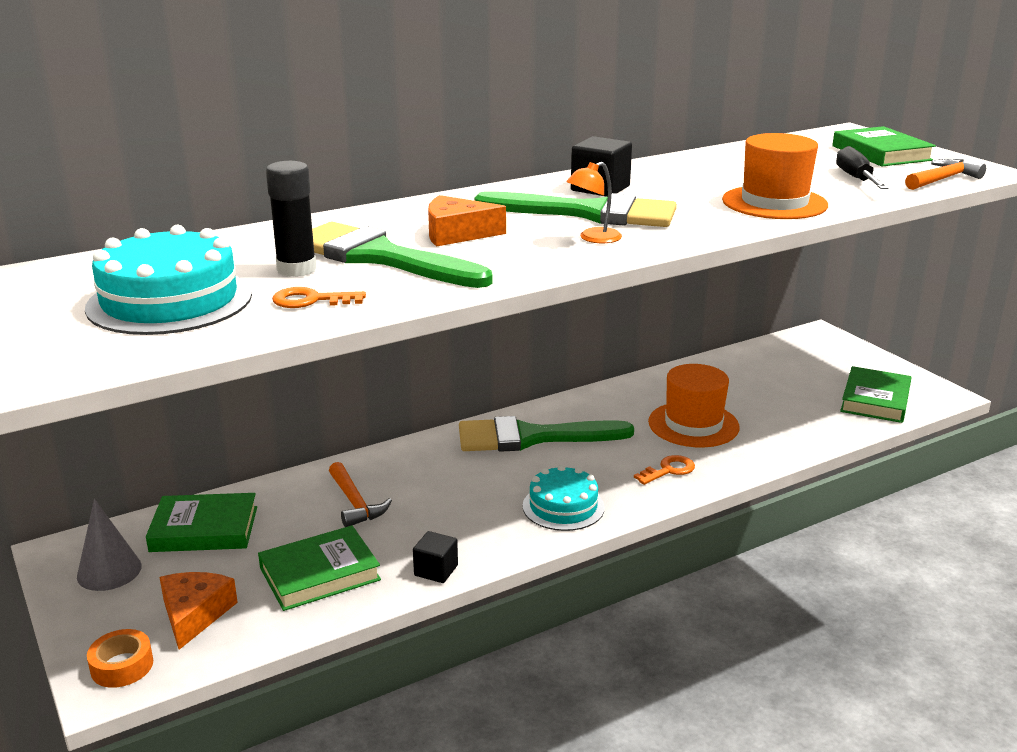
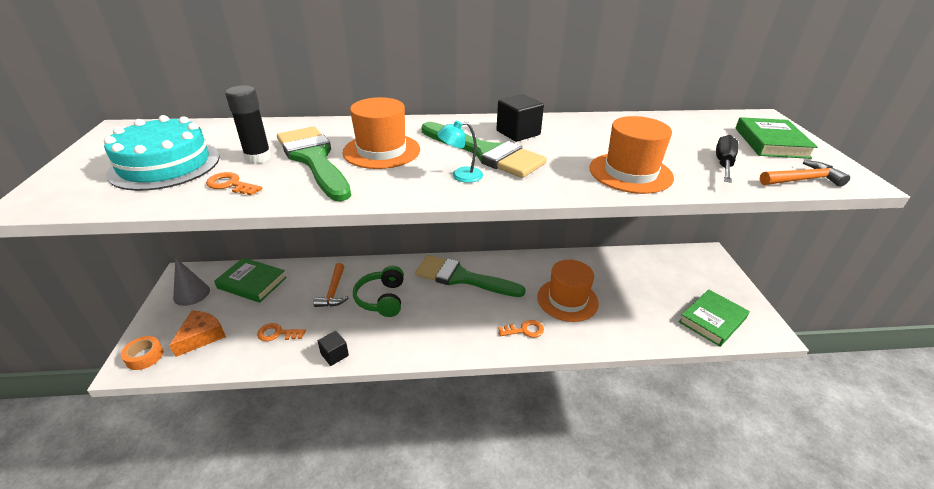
camera: 25 degrees right, 10 degrees up
(320, 574) = (277, 333): green book -> orange key
(439, 491) = (382, 299): none -> green headphones
(457, 234) = (381, 151): orange cheese -> orange hat
(563, 507) = (439, 335): turquoise cake -> none
(593, 238) = (460, 175): orange lamp -> turquoise lamp

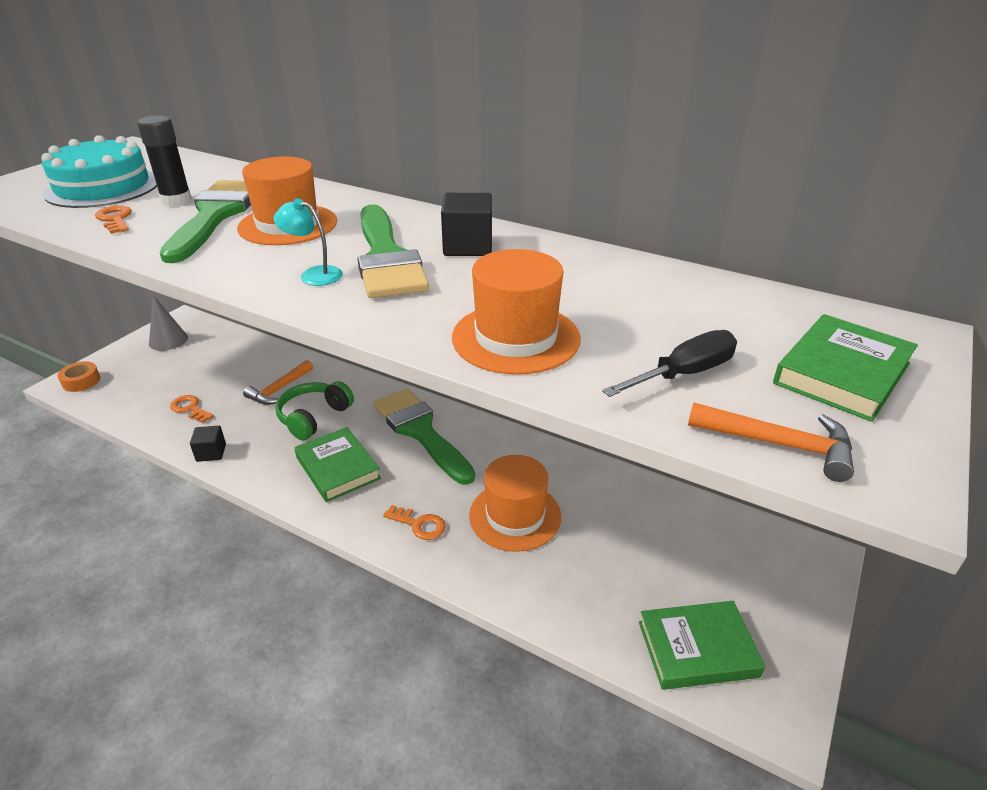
camera: 35 degrees right, 0 degrees up
(201, 336) = (134, 383): orange cheese -> none
(252, 283) = (223, 350): green book -> green book (338, 468)

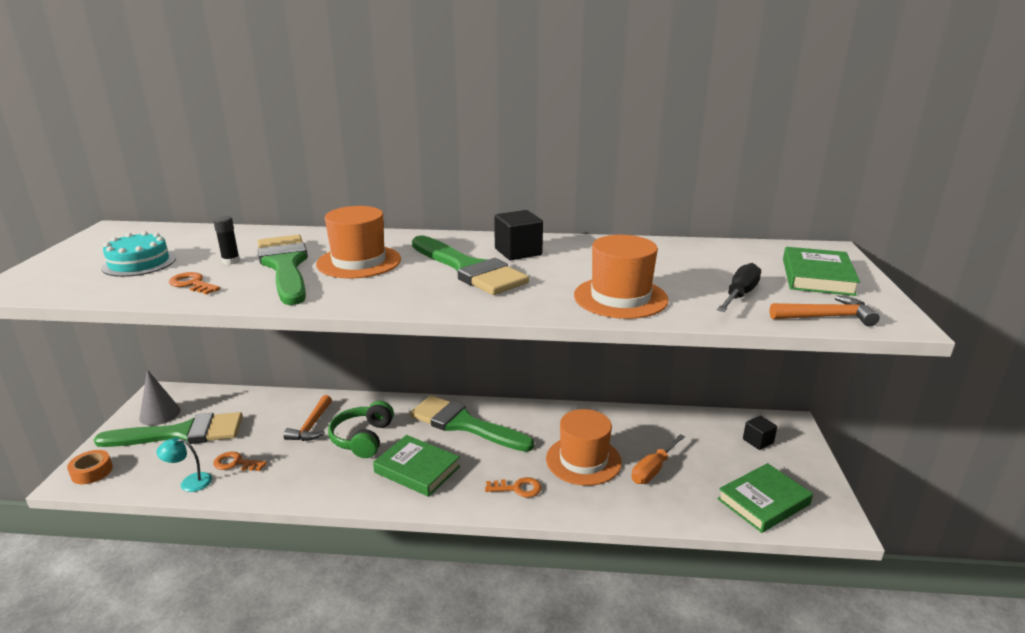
camera: 25 degrees left, 10 degrees down
(103, 187) = (139, 263): turquoise cake -> turquoise cake, size x0.65
(170, 365) = (182, 433): none -> green brush
(176, 200) = (231, 261): black glue stick -> black glue stick, size x0.63
(211, 453) = (289, 491): black cube -> black cube (758, 441)
(314, 274) = (428, 289): turquoise lamp -> turquoise lamp (189, 482)
(586, 556) = (653, 470): none -> orange screwdriver

